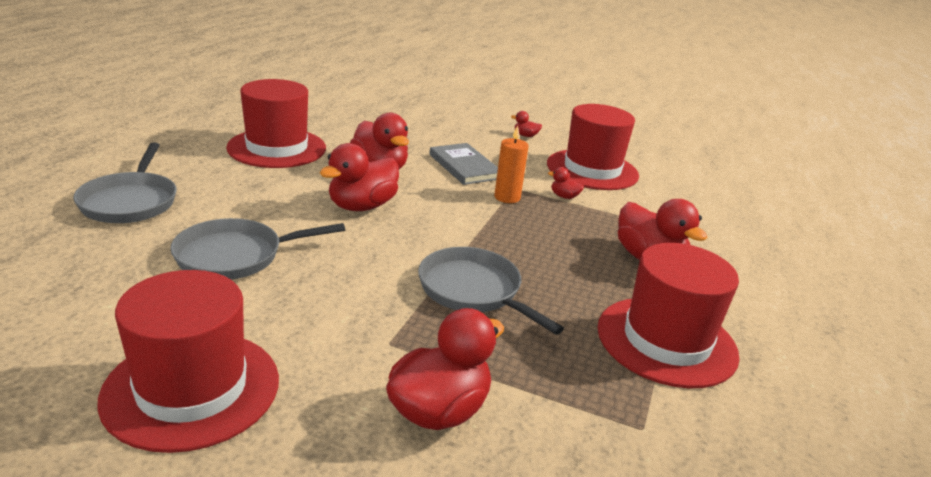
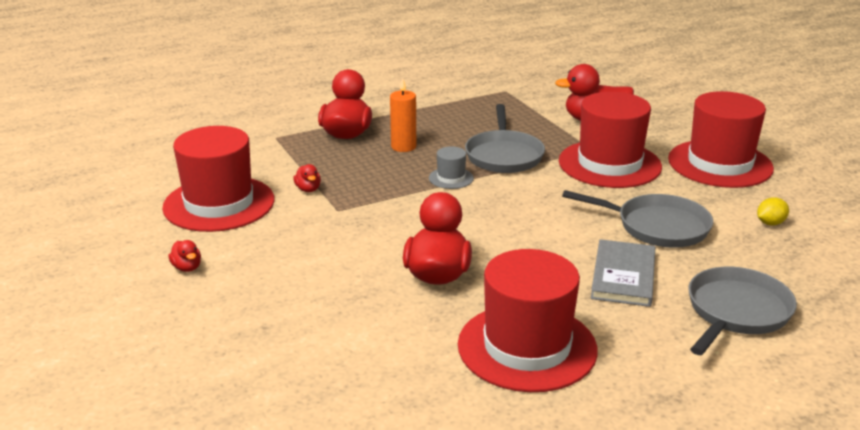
camera: 135 degrees left, 0 degrees up
(100, 302) = (770, 223): none -> yellow lemon
(362, 206) = (509, 237): red duck -> none
(464, 166) = (342, 248): grey book -> grey book (623, 276)
(481, 243) = (451, 178): none -> grey hat
(507, 197) = (361, 204): orange candle -> orange candle (403, 147)
(666, 341) = (429, 105): red hat -> red hat (609, 164)

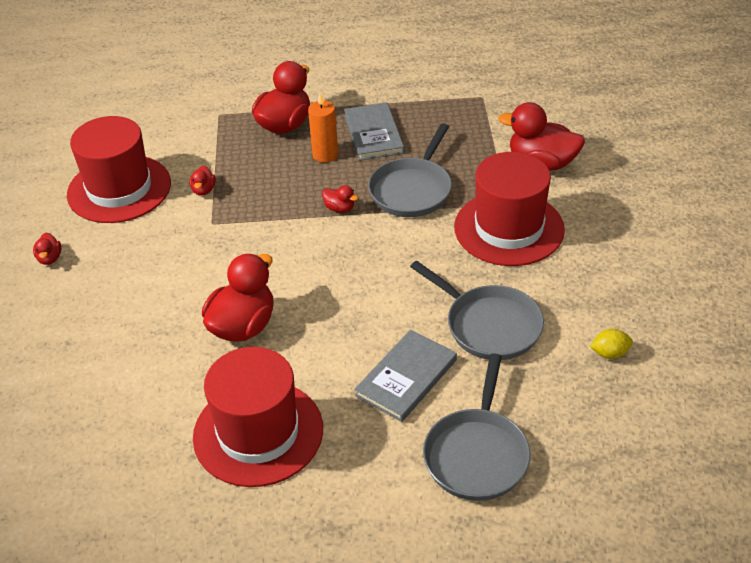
camera: 25 degrees right, 15 degrees up
(434, 127) = (373, 134): none -> grey book
(451, 178) = (339, 208): grey hat -> red duck
(720, 164) = (626, 257): red hat -> none
(736, 312) = (477, 454): grey pan -> grey pan turned 135 degrees clockwise

